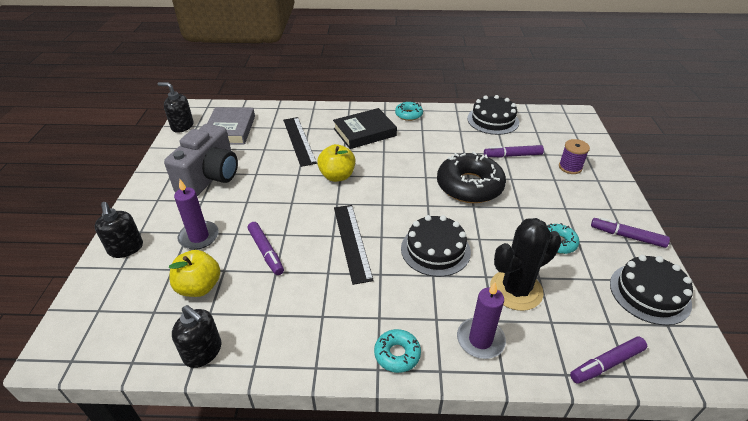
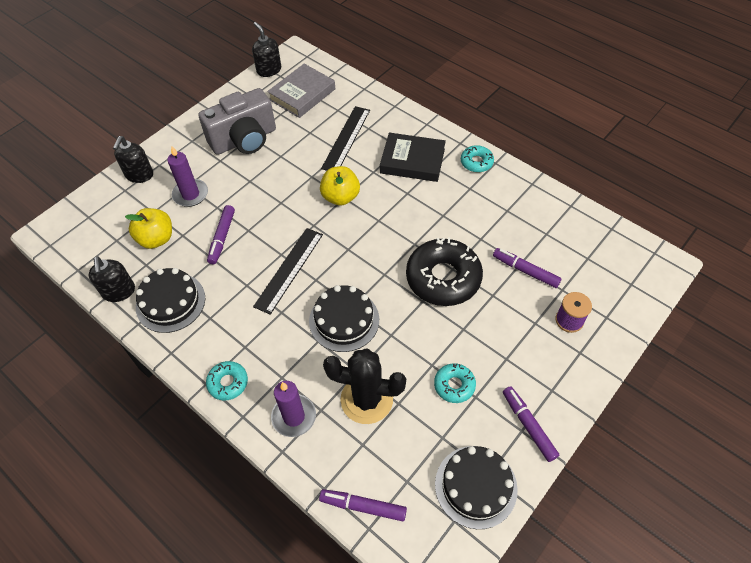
camera: 40 degrees right, 15 degrees up
(493, 120) = (557, 217): black cake -> black cake (170, 302)

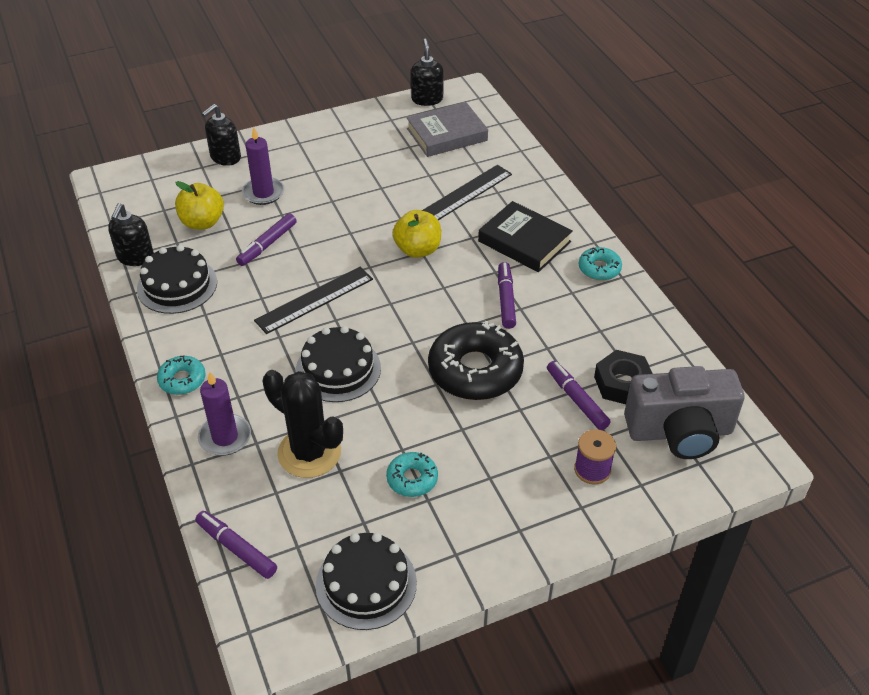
camera: 25 degrees right, 10 degrees down
(244, 140) = (353, 159): grey camera -> grey camera (679, 432)
(528, 426) = (466, 553): purple marker -> purple marker (506, 300)
(547, 245) = (622, 383): none -> black nut

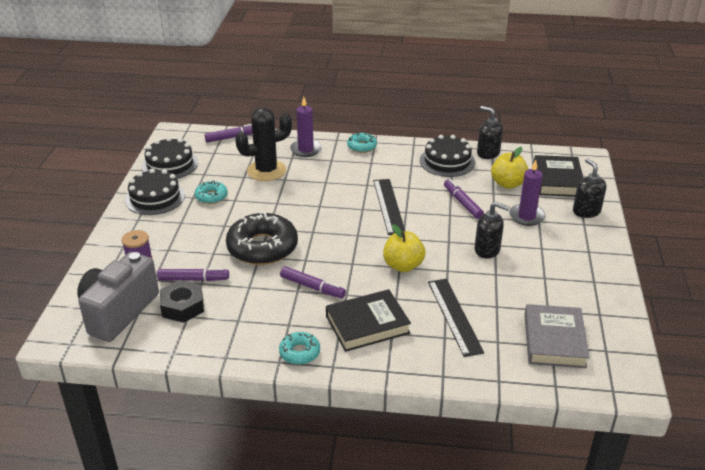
camera: 120 degrees right, 10 degrees down
(171, 189) = (557, 180): none -> black book
(338, 369) = (318, 197): black cake -> black cake (155, 197)
(427, 99) = (626, 351): black soap dispenser -> black soap dispenser (487, 250)

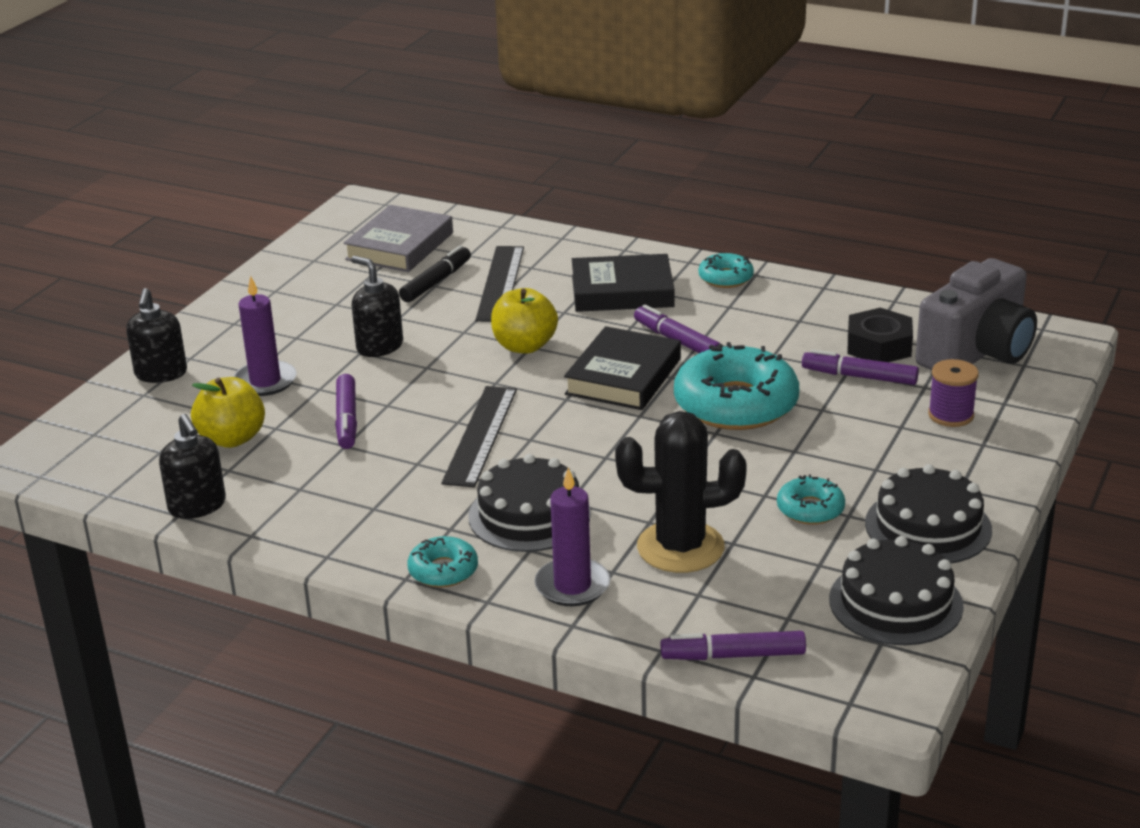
camera: 160 degrees left, 5 degrees down
(262, 247) = (736, 404): black donut -> turquoise donut
(447, 161) = (296, 502): black cake -> black cake (529, 515)
(498, 309) = (436, 282): none -> black marker
(557, 180) = (137, 430): black book -> black book (623, 376)

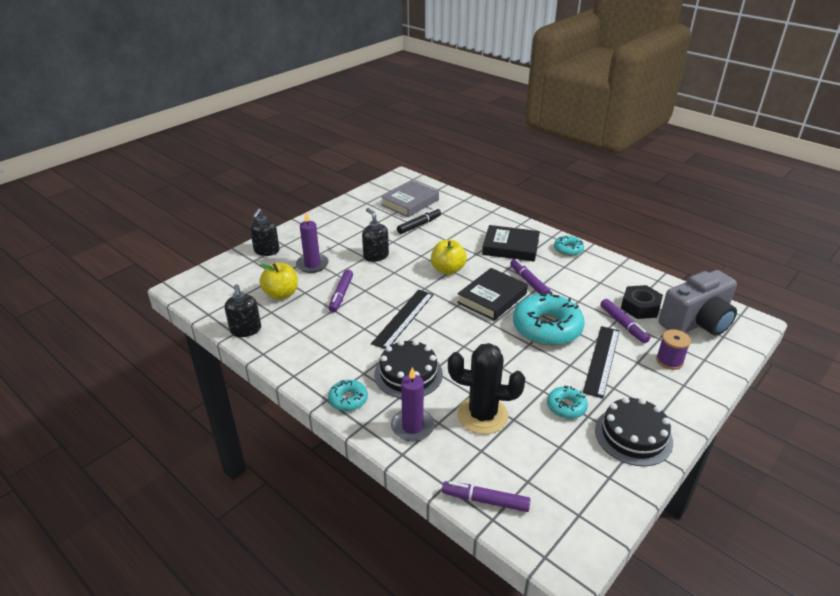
camera: 15 degrees right, 5 degrees up
(500, 283) = (450, 231): black ruler -> black ruler (602, 360)
(860, 377) = (623, 324): purple marker -> purple marker turned 150 degrees counterclockwise
(895, 602) = (597, 487): black cake -> none

